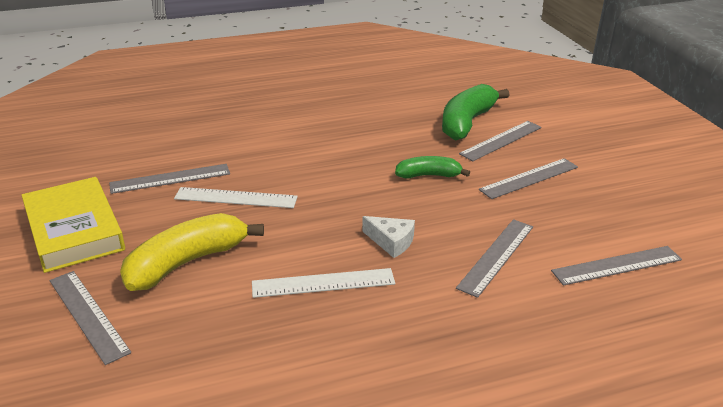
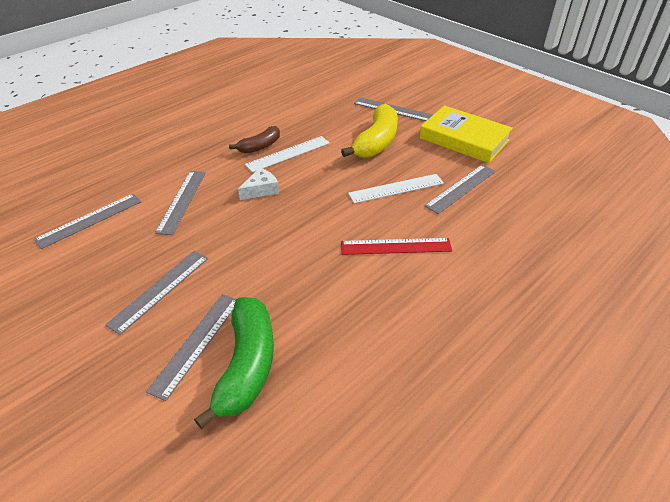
camera: 155 degrees right, 10 degrees up
(296, 153) = (396, 246): none -> red ruler
(356, 310) = (260, 146): none -> brown banana
(391, 242) = (261, 190): white cheese -> white cheese turned 135 degrees clockwise
(428, 175) = (259, 260): green banana -> none

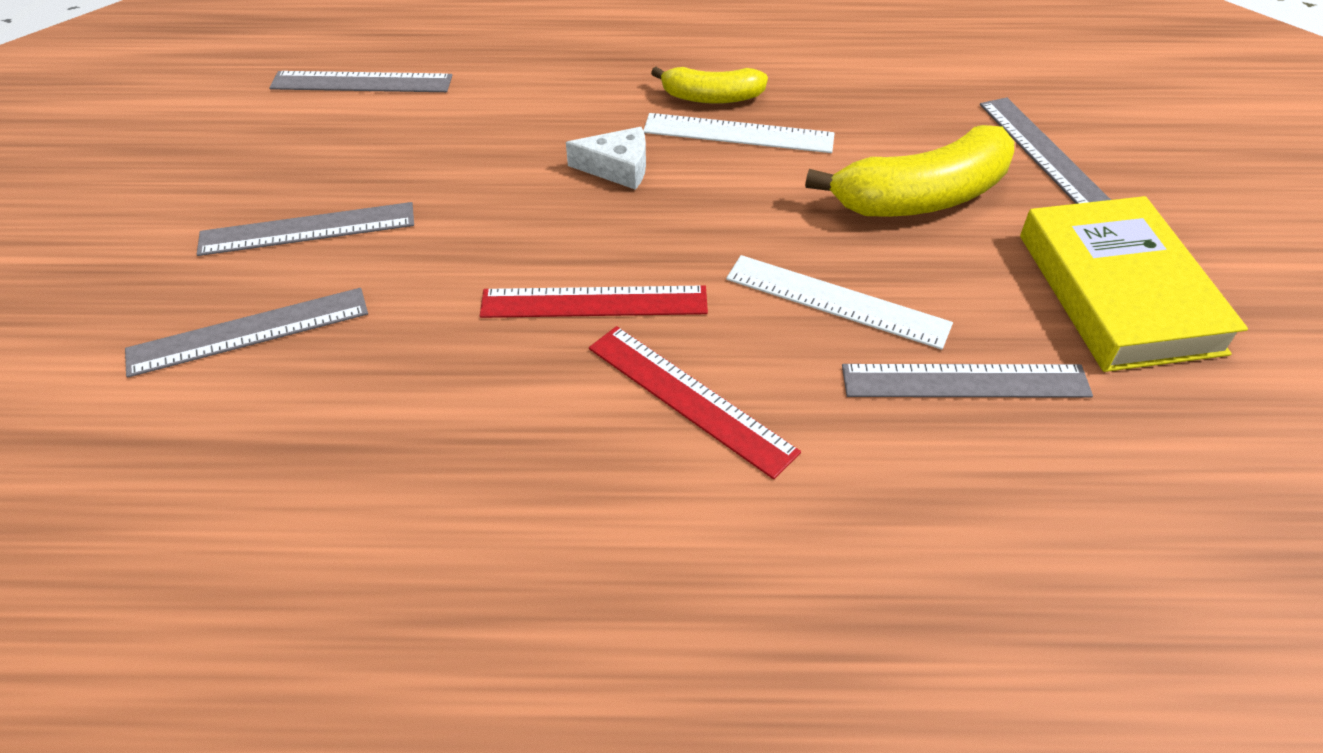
camera: 45 degrees right, 5 degrees up
(182, 201) = (494, 121): grey ruler -> none
(247, 365) = (257, 408): green banana -> none
(260, 146) = (711, 97): brown banana -> yellow banana
(321, 239) = (594, 302): none -> red ruler

